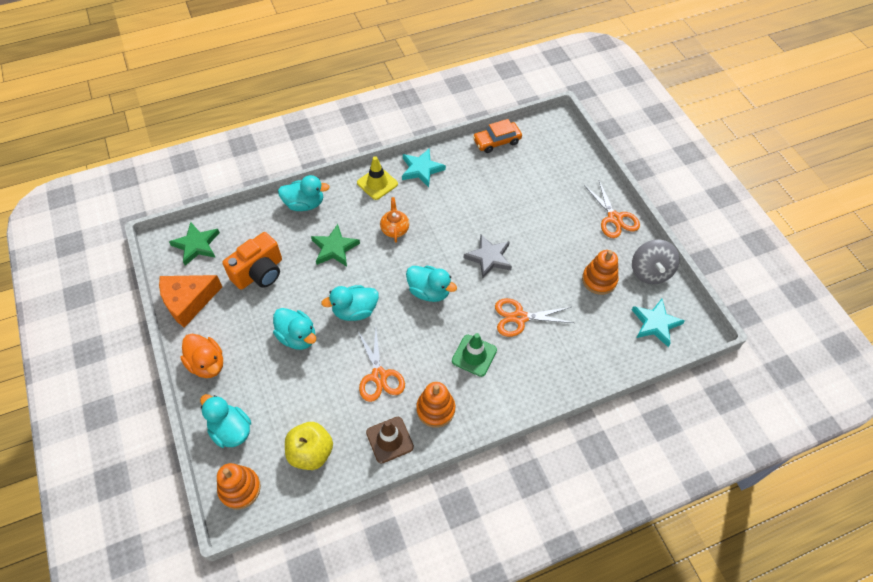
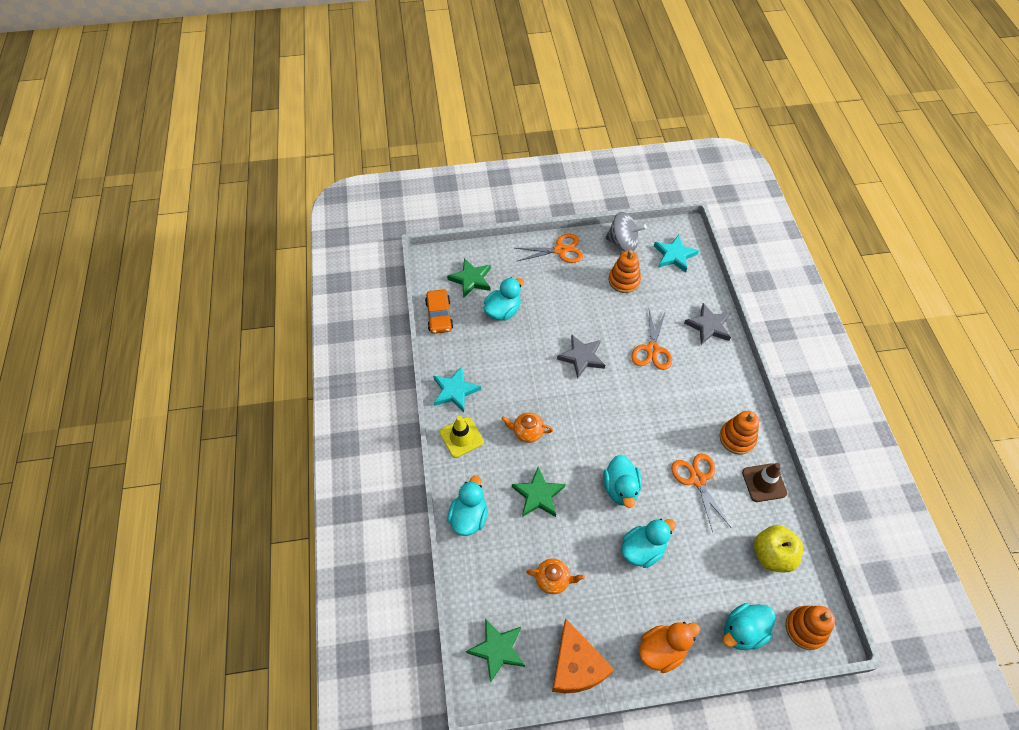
camera: 75 degrees left, 0 degrees up
(259, 272) = (553, 579): orange camera -> orange teapot
(379, 376) = (697, 479): orange scissors -> orange scissors turned 105 degrees counterclockwise
(429, 291) = (610, 416): turquoise duck -> turquoise duck (503, 311)
(474, 355) = (686, 395): green traffic cone -> none
(546, 155) = (471, 279): none -> green star
(570, 368) = (708, 326): none -> grey star

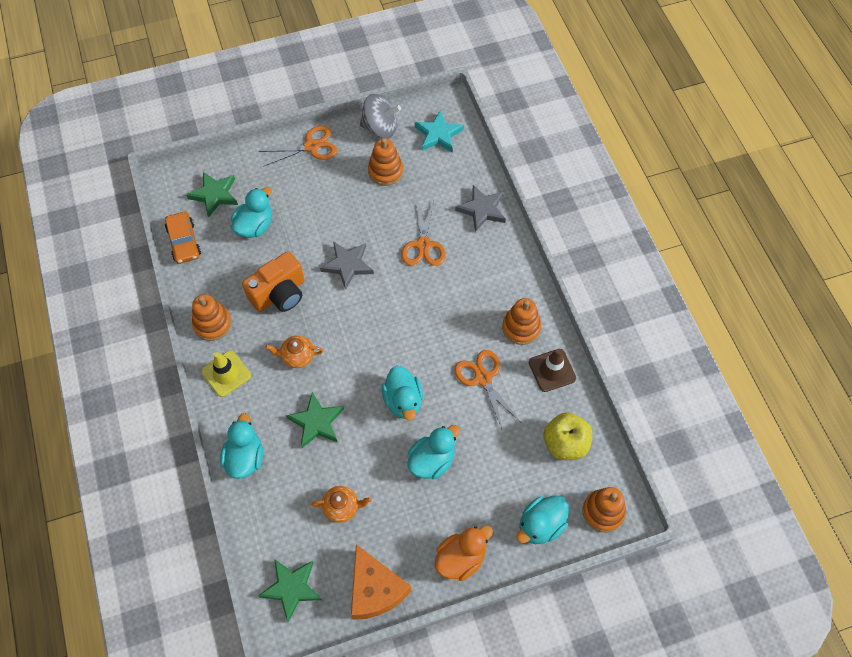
camera: 10 degrees left, 5 degrees up
(455, 391) = (212, 324): turquoise star -> orange stacking toy
(518, 373) = (279, 294): none -> orange camera

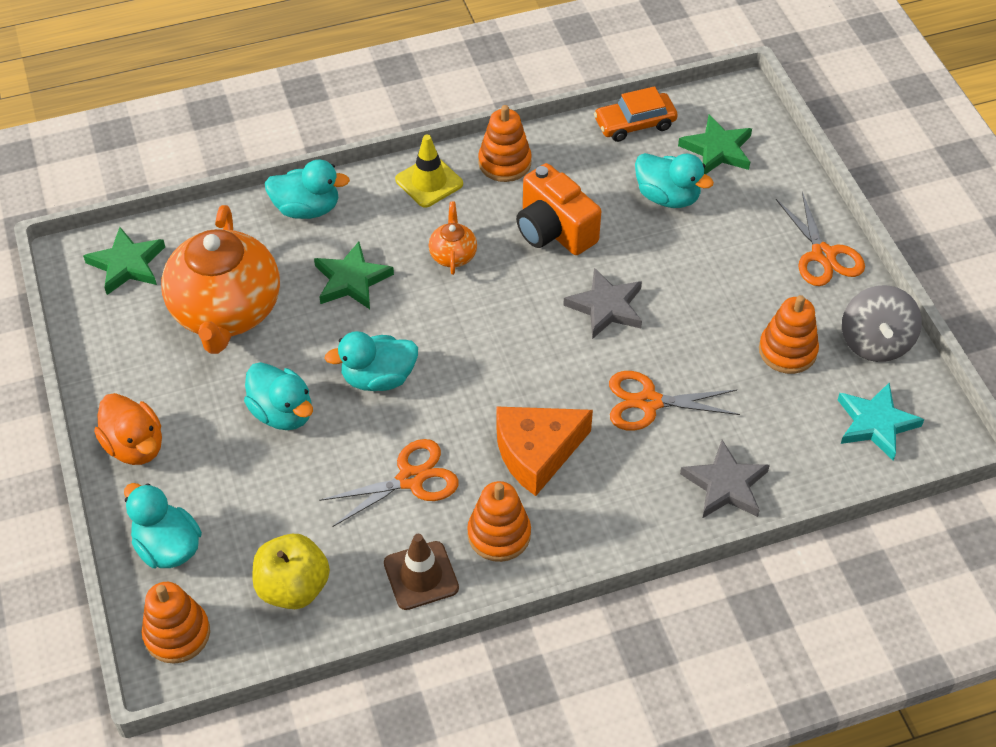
camera: 90 degrees right, 10 degrees down
(342, 507) = (226, 312): orange teapot -> orange teapot, size x2.33
(375, 589) = (110, 350): orange cheese -> orange cheese (537, 453)

